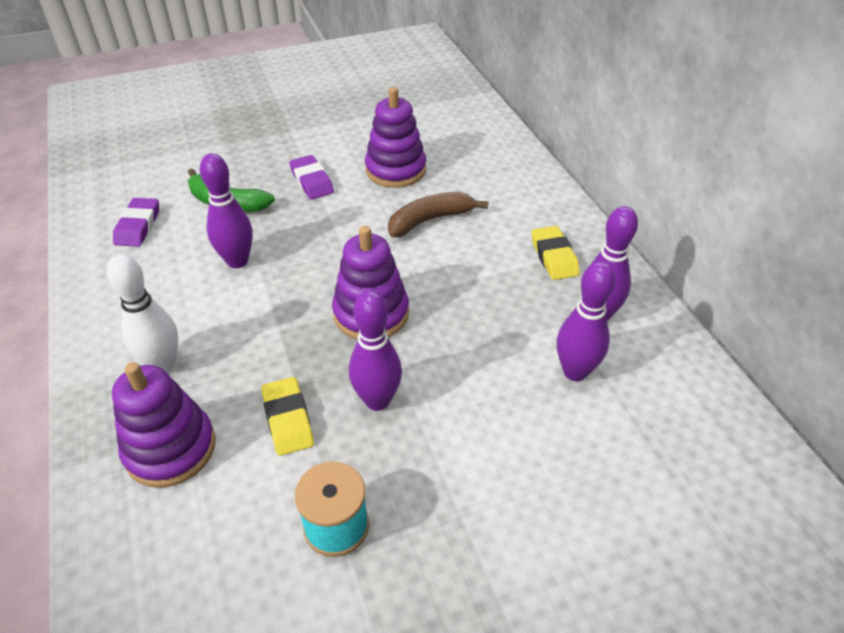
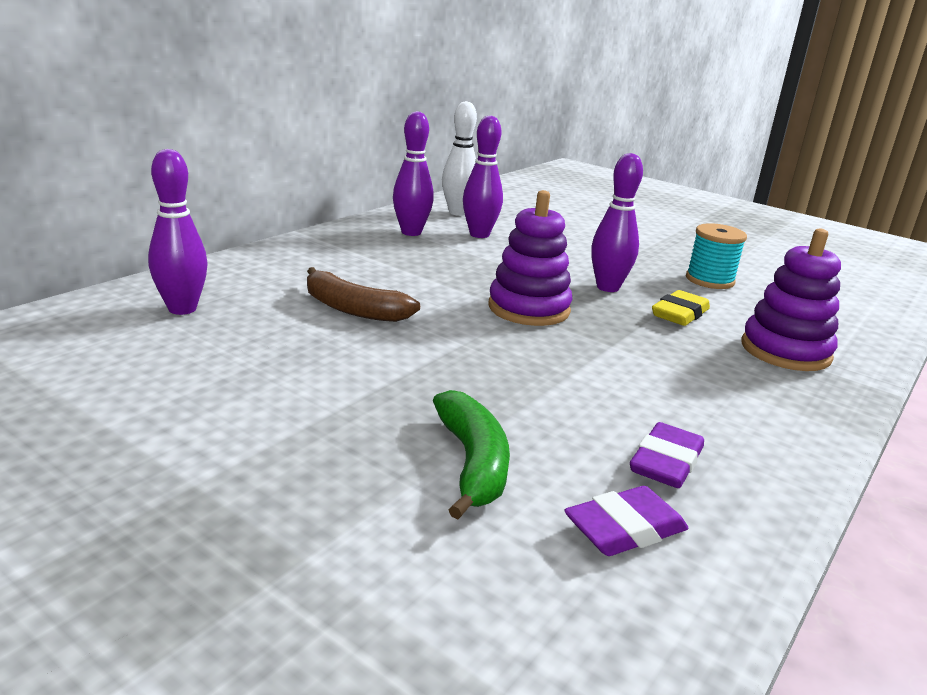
camera: 125 degrees left, 20 degrees down
(163, 365) = (744, 389): white bowling pin -> white bowling pin (457, 212)
(237, 261) = (566, 403): purple bowling pin -> purple bowling pin (182, 309)
(312, 181) = (344, 406): purple eraser -> purple eraser (666, 462)
(395, 170) = (260, 350): purple stacking toy -> none
(554, 257) = (352, 251): yellow eraser -> none

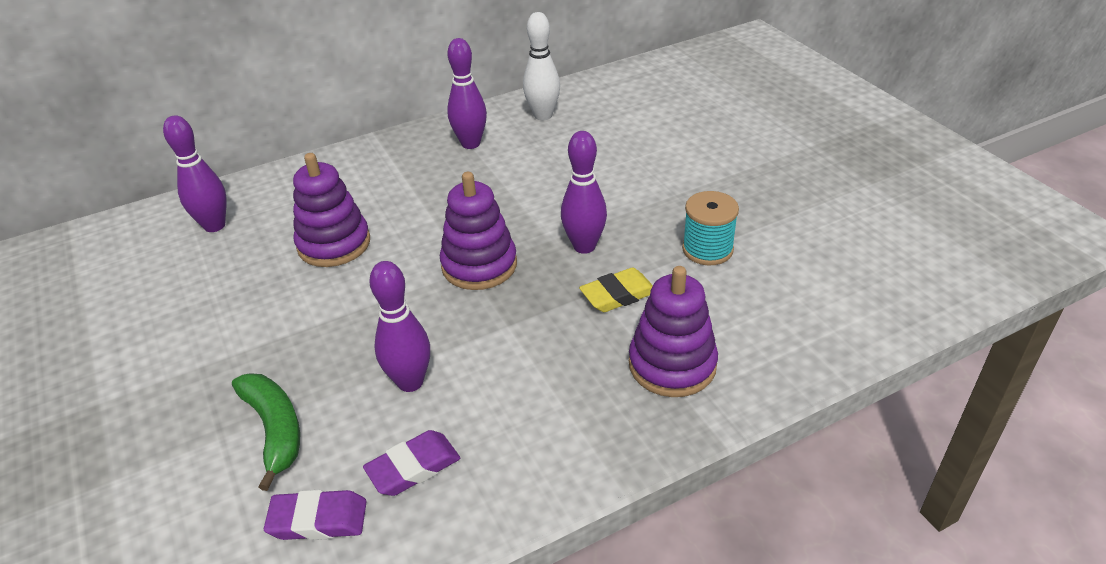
camera: 30 degrees right, 15 degrees up
(353, 309) = (334, 244): brown banana -> purple stacking toy
(472, 463) = (274, 429): green banana -> green banana turned 45 degrees counterclockwise
(479, 235) = (532, 152): purple bowling pin -> purple bowling pin (410, 382)

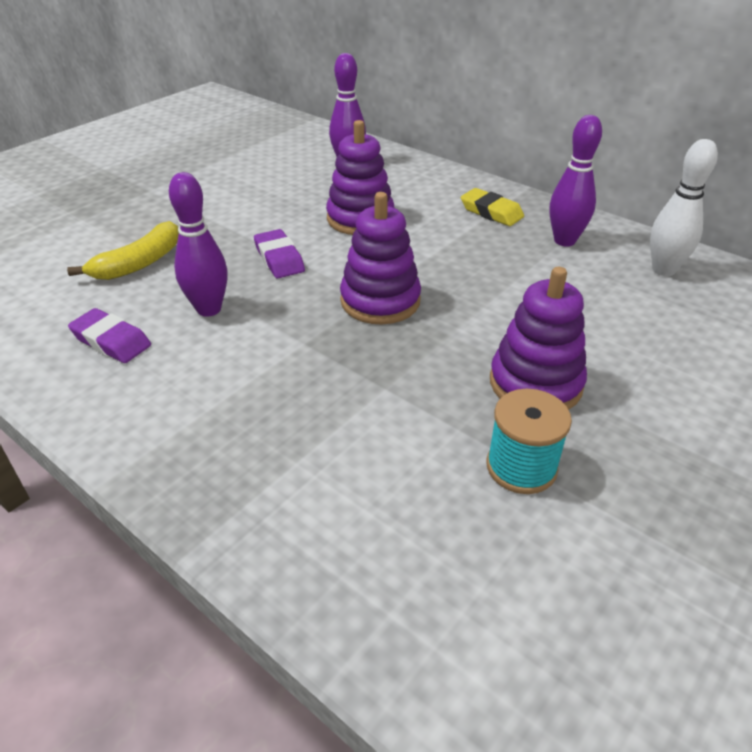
camera: 65 degrees right, 0 degrees up
(274, 429) = (139, 263): green banana -> yellow banana
(318, 520) = (53, 312): purple eraser -> purple eraser (279, 259)
(584, 246) = (455, 361): purple bowling pin -> none
(618, 295) = (389, 407): yellow eraser -> yellow eraser (491, 212)
(672, 365) = (295, 480): purple stacking toy -> purple stacking toy (535, 383)

